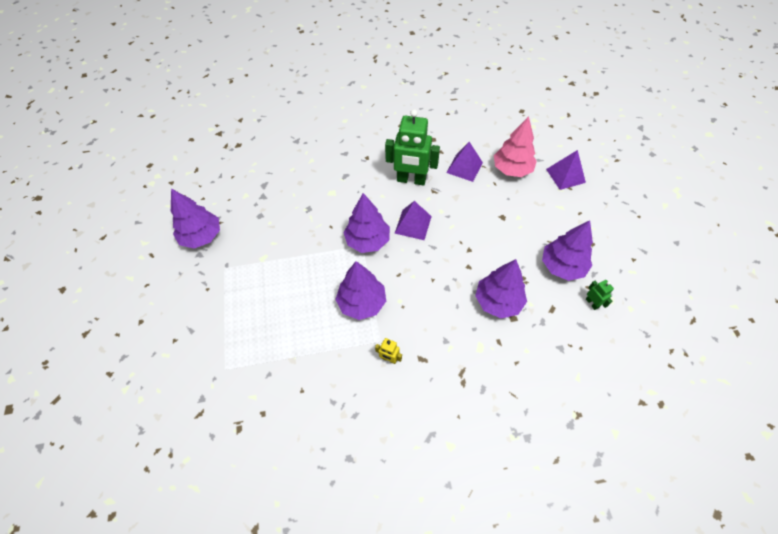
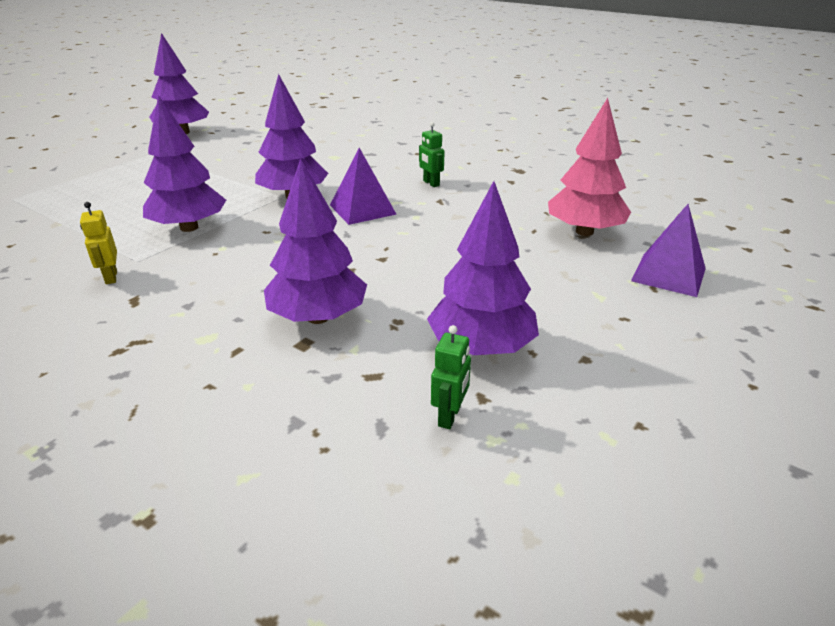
camera: 45 degrees right, 25 degrees down
(411, 180) = (431, 183): green robot -> green robot, size x0.43
(464, 167) = (517, 202): purple pyramid -> none

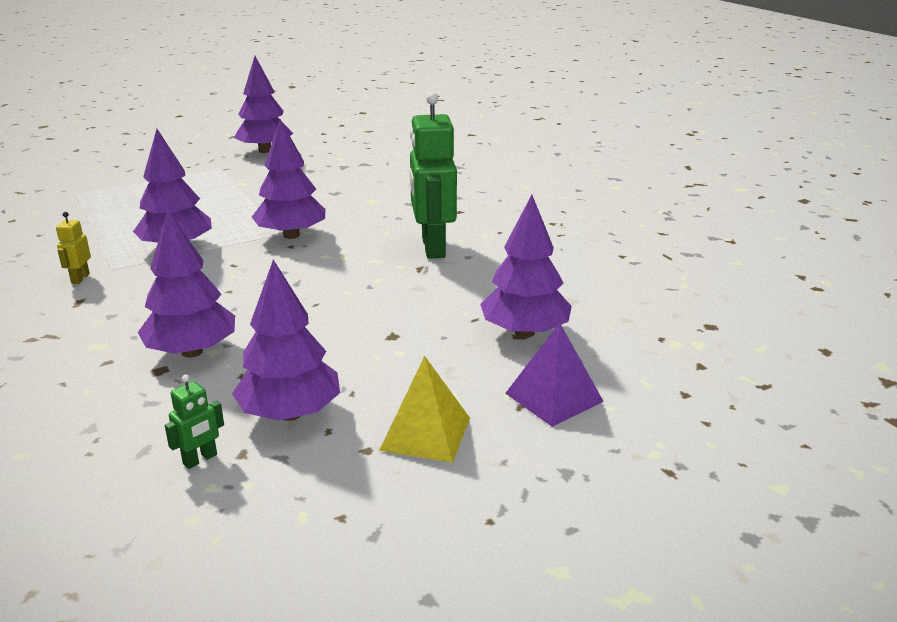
camera: 25 degrees right, 5 degrees down
(362, 209) = (337, 261): purple pyramid -> none
(431, 183) = (432, 247): green robot -> green robot, size x2.32
(584, 231) = (525, 332): pink tree -> purple tree
(614, 330) = (425, 433): none -> yellow pyramid

